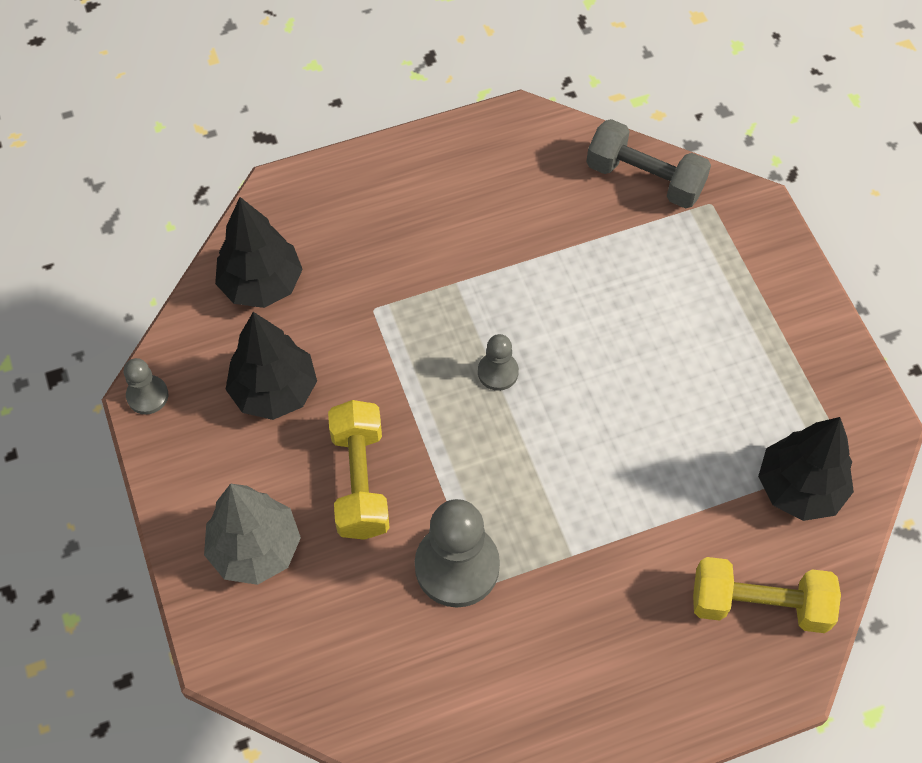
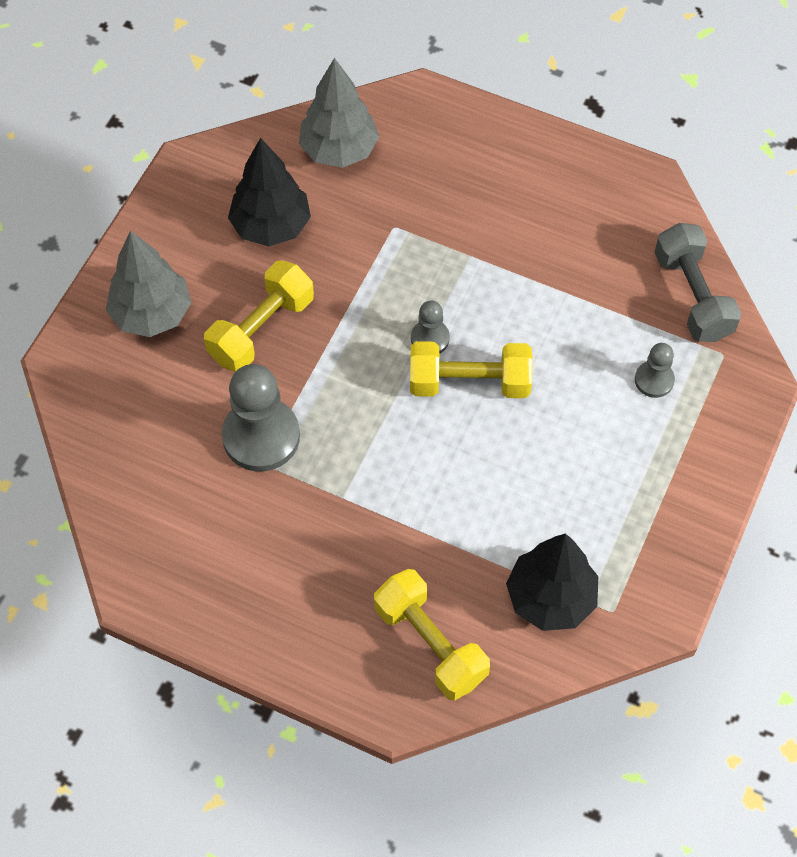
camera: 45 degrees right, 0 degrees up
(147, 396) = (191, 162): grey pawn -> grey pawn (654, 380)
(261, 284) = (339, 150): black tree -> grey tree
(564, 380) = (469, 383): none -> yellow dumbbell

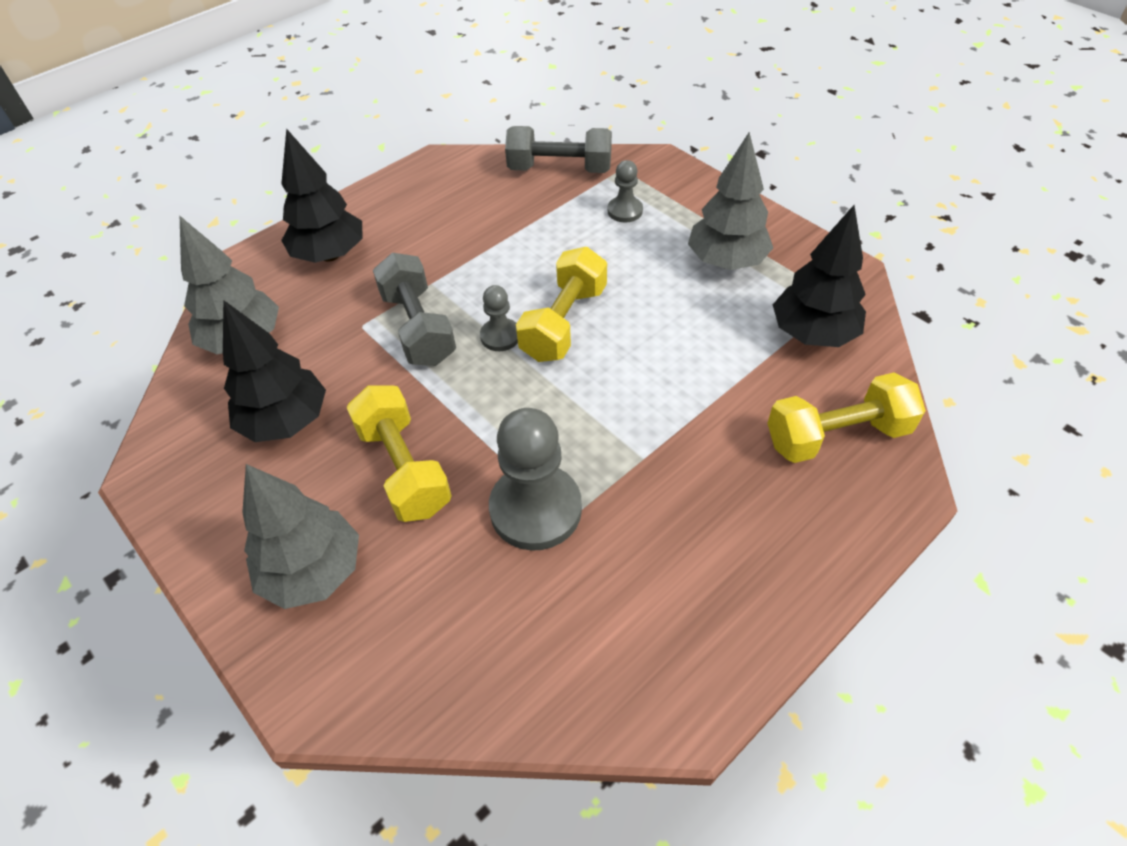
camera: 65 degrees left, 10 degrees down
(411, 270) = (418, 327): none -> grey dumbbell
(468, 158) = (330, 255): none -> black tree
(620, 496) = (726, 262): none -> grey tree

